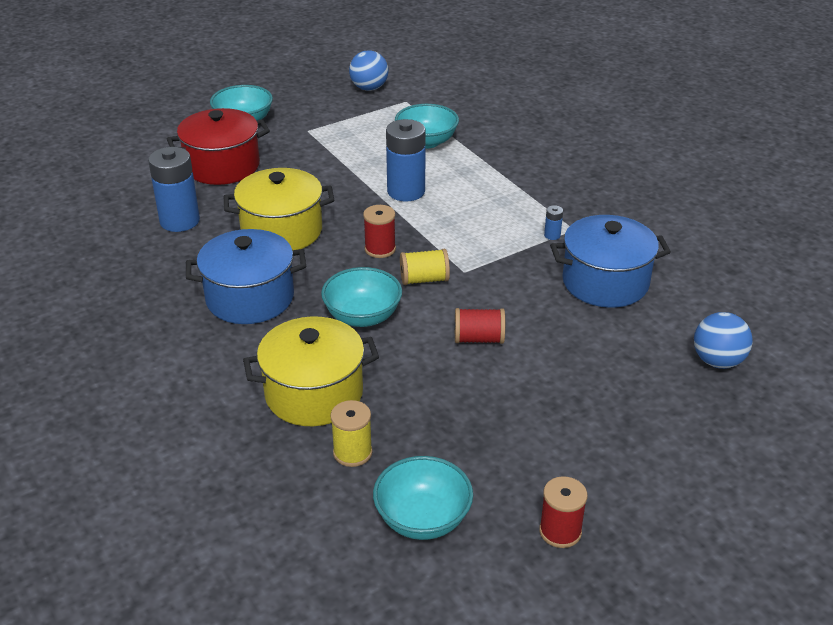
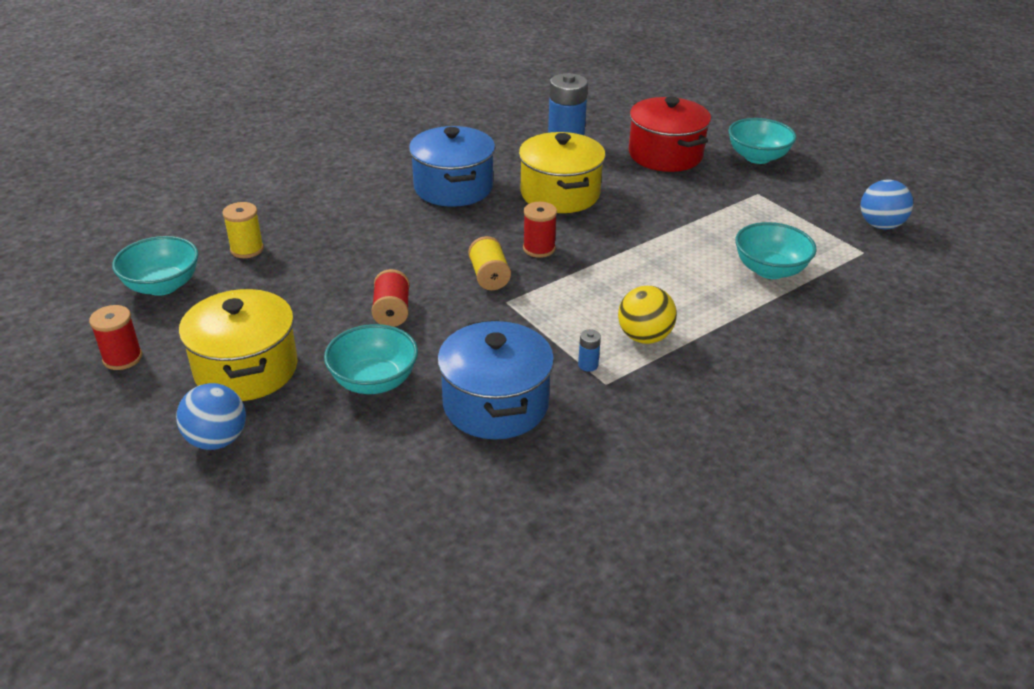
camera: 85 degrees right, 0 degrees up
(314, 393) = (322, 227): yellow pot -> yellow pot (246, 369)
(362, 316) = (427, 244): turquoise bowl -> turquoise bowl (374, 381)
(406, 191) = (653, 260): blue battery -> none
(515, 206) = (644, 337): none -> yellow ball
(717, 361) = (343, 490): blue ball -> blue ball (217, 440)

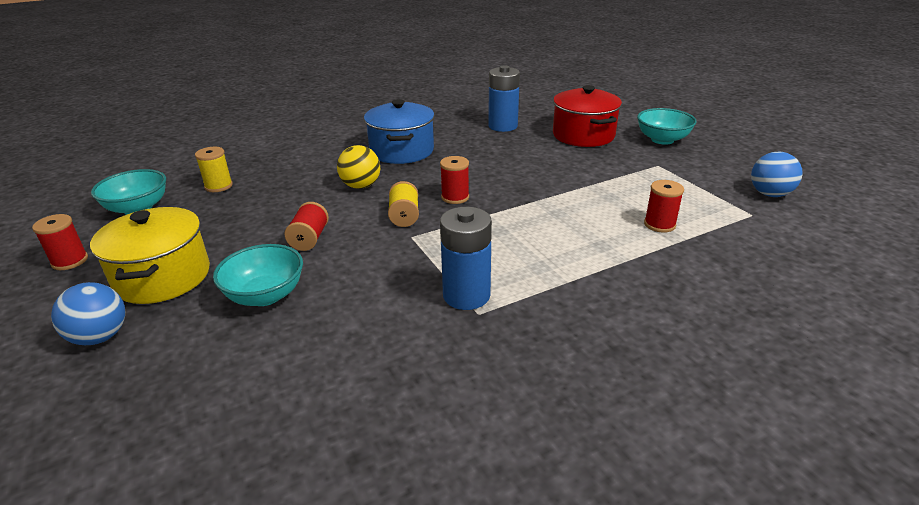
camera: 10 degrees right, 5 degrees down
(495, 404) = (366, 325): blue pot -> none
(560, 194) = (487, 159): yellow pot -> none
(588, 365) = (466, 295): blue battery -> blue battery, size x2.45
(644, 337) = (527, 274): yellow ball -> yellow ball (361, 186)
(770, 270) = (659, 224): turquoise bowl -> red spool

